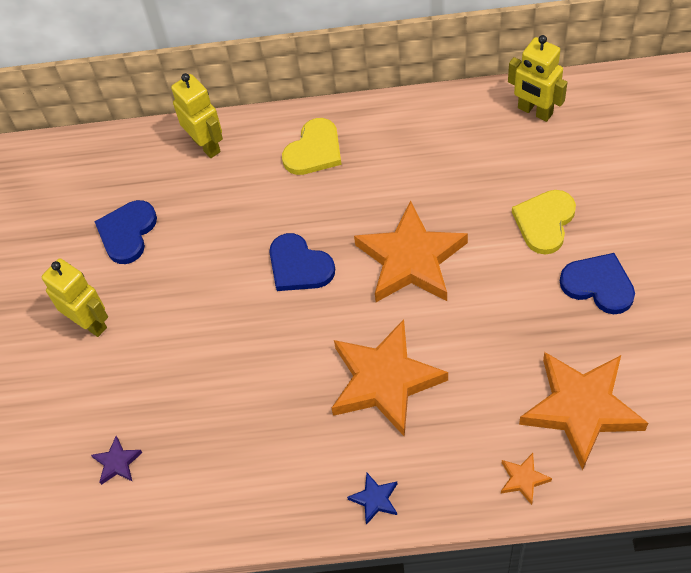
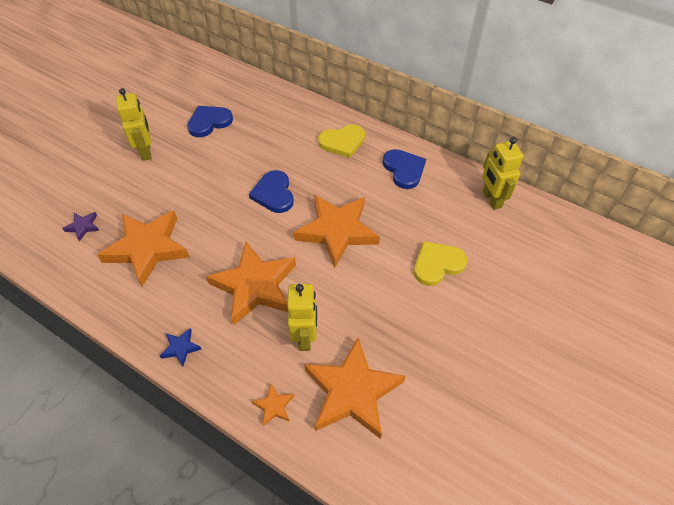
camera: 30 degrees right, 5 degrees down
(206, 145) = (290, 106): yellow robot -> yellow robot (305, 337)
(222, 430) = (147, 248): none -> orange star
(598, 285) = (436, 324): blue heart -> blue heart (404, 169)

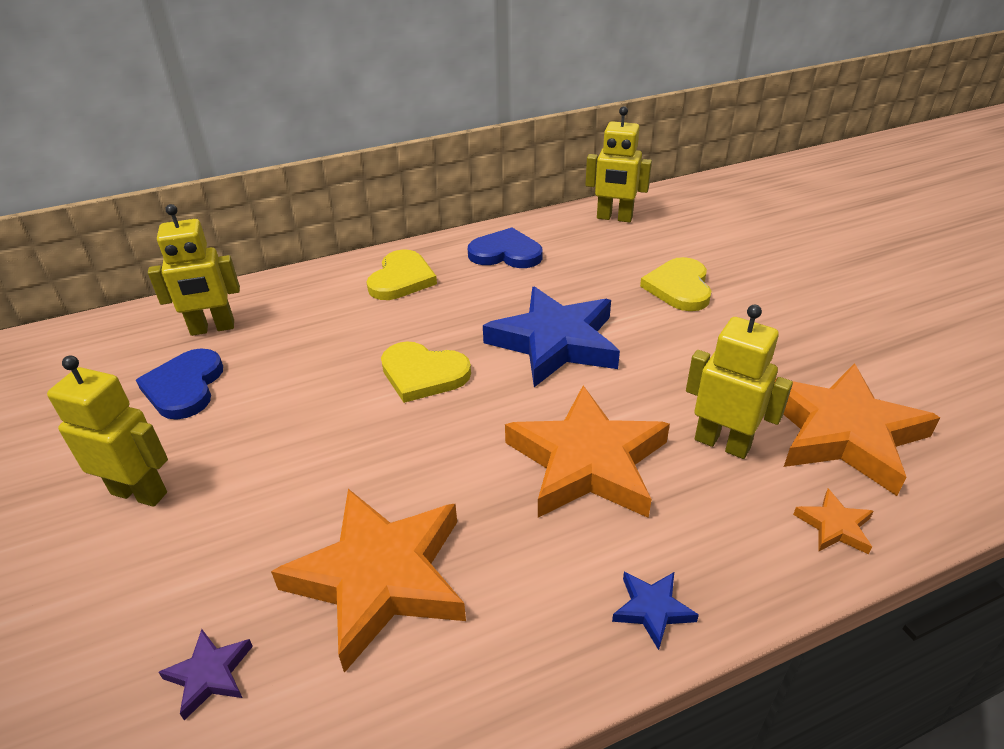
camera: 55 degrees left, 15 degrees down
(251, 103) = (212, 328): none -> yellow robot
(274, 193) = (423, 374): blue heart -> yellow heart
(337, 231) = (555, 342): orange star -> blue star

